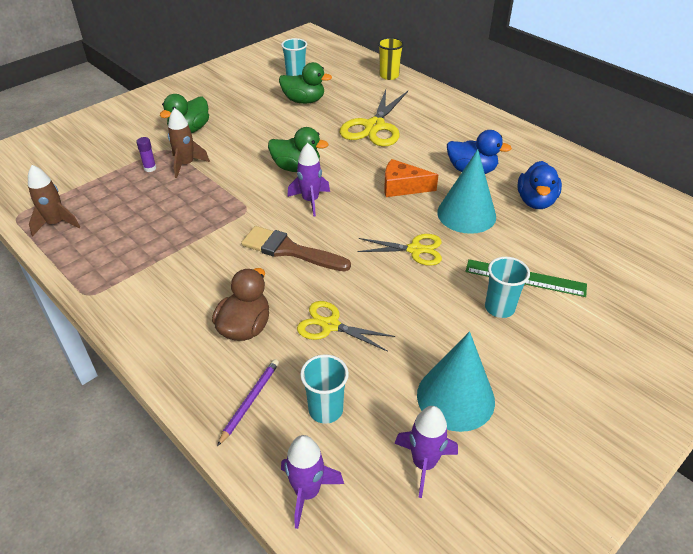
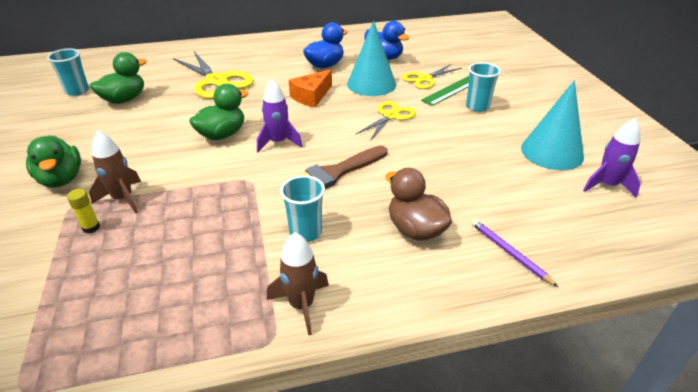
camera: 60 degrees left, 5 degrees down
(56, 223) = (95, 343): brown rocket -> brown rocket (301, 305)
(150, 168) = (91, 227): purple glue stick -> yellow glue stick
(307, 492) = (619, 249): purple rocket -> none
(325, 409) = (538, 213): turquoise cup -> turquoise cup (305, 232)
(330, 325) = (446, 182): yellow scissors -> yellow scissors (425, 79)
(389, 76) = (155, 52): yellow cup -> none

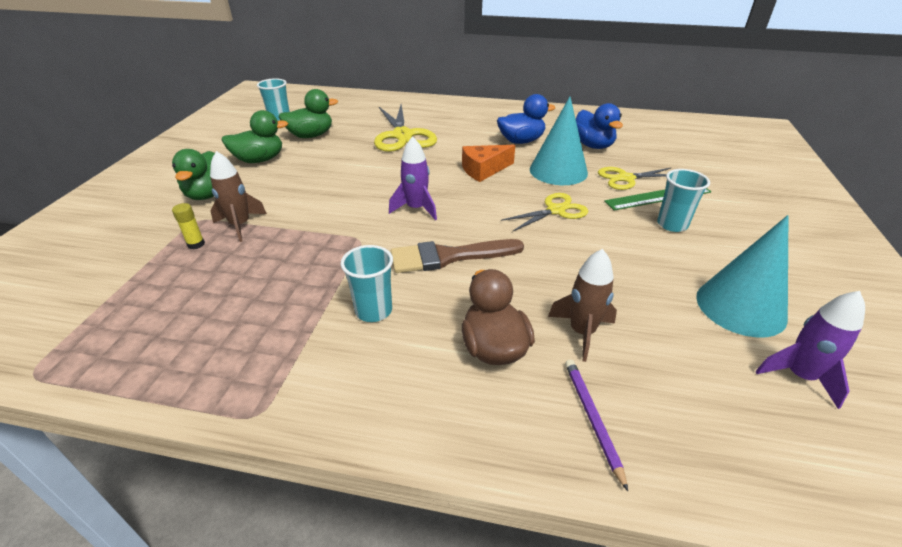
camera: 25 degrees right, 0 degrees up
(222, 134) = (369, 188): green duck -> green duck (259, 160)
(301, 305) = (311, 388): brown rocket -> brown rocket (582, 332)

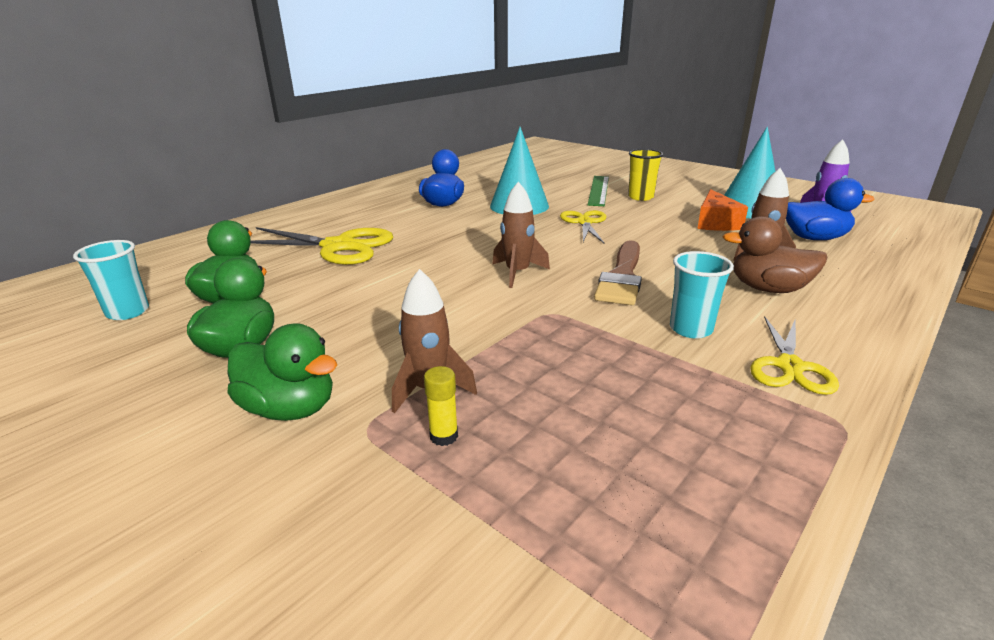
camera: 60 degrees left, 10 degrees down
(416, 209) = (517, 273): purple rocket -> brown rocket
(484, 170) = (478, 229): orange cheese -> orange cheese (715, 223)
(592, 419) = (856, 276): purple pencil -> none
(593, 145) = (492, 185): blue duck -> blue duck (814, 238)
(626, 178) = (560, 191): yellow scissors -> yellow scissors (789, 366)
(672, 224) = (640, 197): turquoise cup -> yellow cup

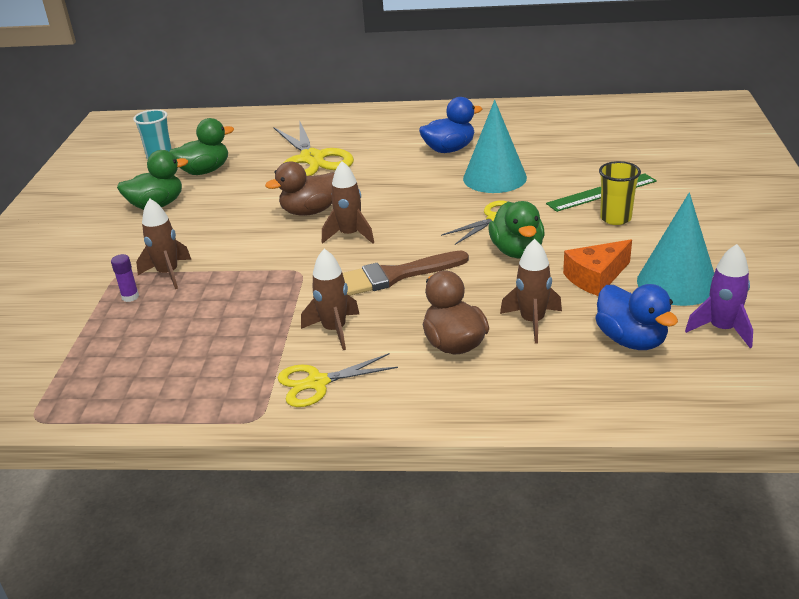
camera: 55 degrees right, 5 degrees up
(290, 408) = (117, 248): green duck -> green duck (517, 251)
(439, 275) = (310, 211): none -> brown duck
(444, 436) = (130, 297): yellow glue stick -> purple glue stick
(691, 329) = (334, 330): turquoise cup -> brown rocket

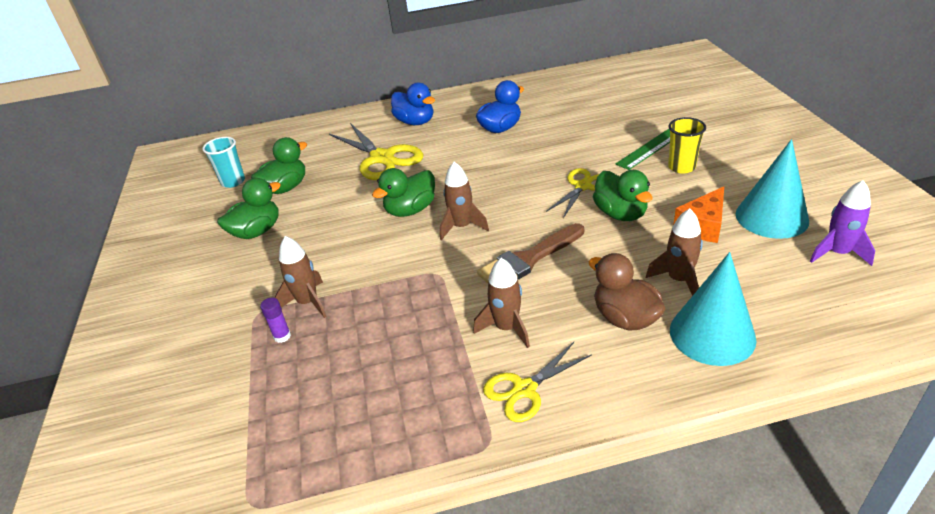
camera: 15 degrees left, 5 degrees up
(310, 211) = (410, 210): brown duck -> green duck
(494, 178) = (556, 148): turquoise cone -> turquoise cone (712, 334)
(631, 340) = (773, 279): blue duck -> blue duck (415, 122)

